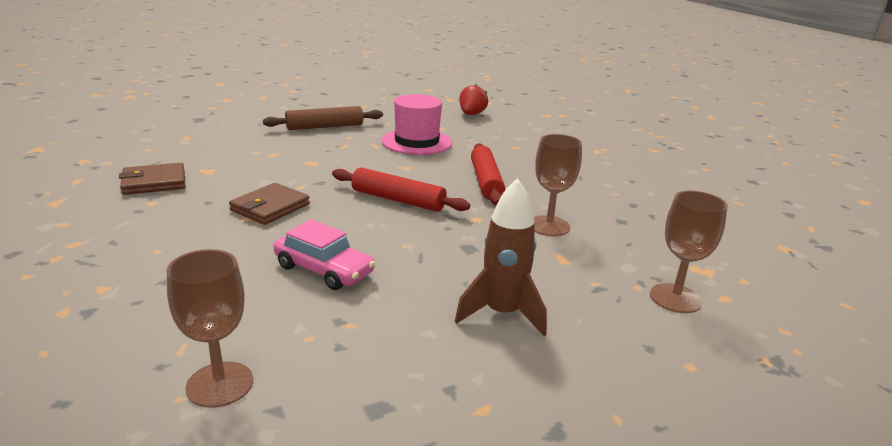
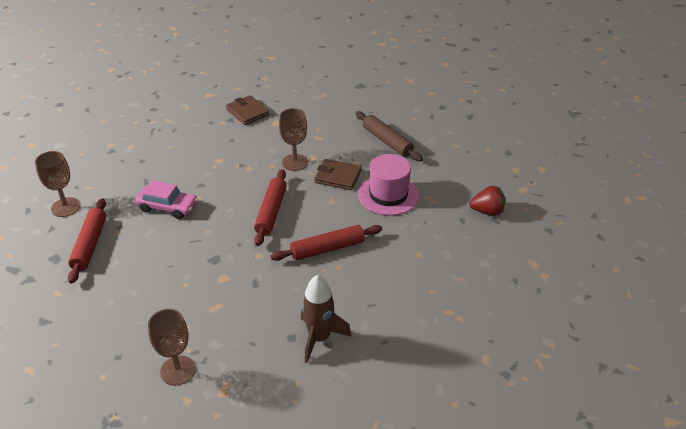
camera: 75 degrees right, 15 degrees up
(270, 207) = (235, 164): brown wallet -> brown wallet (338, 177)
(324, 270) = (168, 207): pink car -> pink car turned 90 degrees counterclockwise
(366, 359) = (90, 245): none -> red rolling pin
(502, 313) = (140, 287): brown rocket -> brown rocket (319, 338)
(549, 226) = (263, 294): brown goblet -> brown goblet (295, 162)

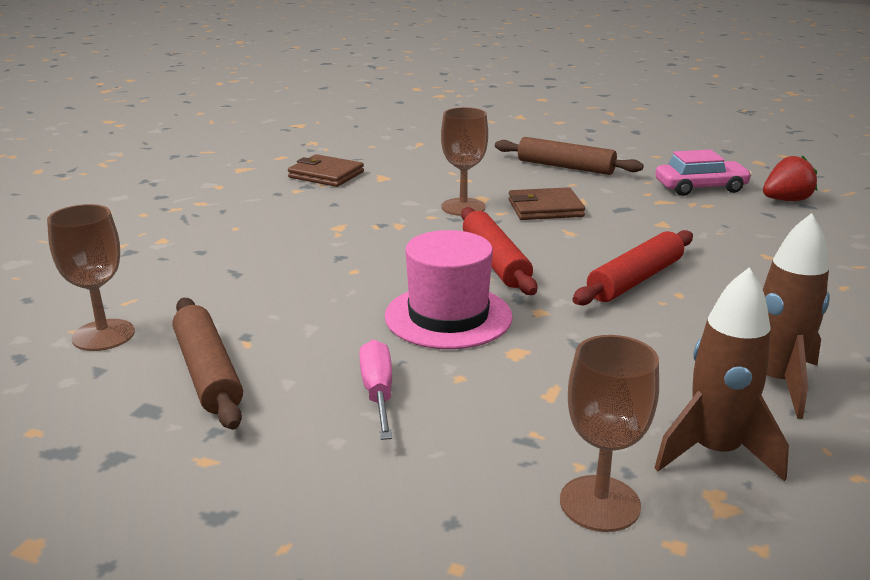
camera: 25 degrees left, 15 degrees down
(90, 245) = (207, 372): red rolling pin -> brown rolling pin
(145, 281) = (378, 393): none -> pink screwdriver
(168, 207) = (311, 293): pink car -> pink car (700, 187)
(249, 365) = (714, 452): none -> brown rocket
(388, 195) = (639, 211): pink hat -> pink hat (448, 316)

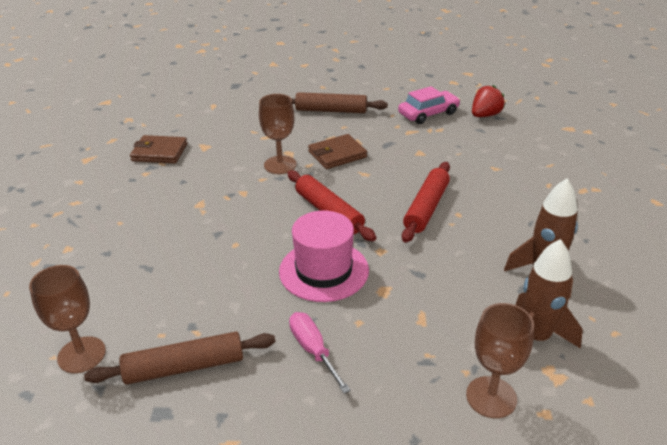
camera: 20 degrees left, 10 degrees up
(207, 372) = (184, 367): brown rolling pin -> brown rolling pin turned 60 degrees counterclockwise

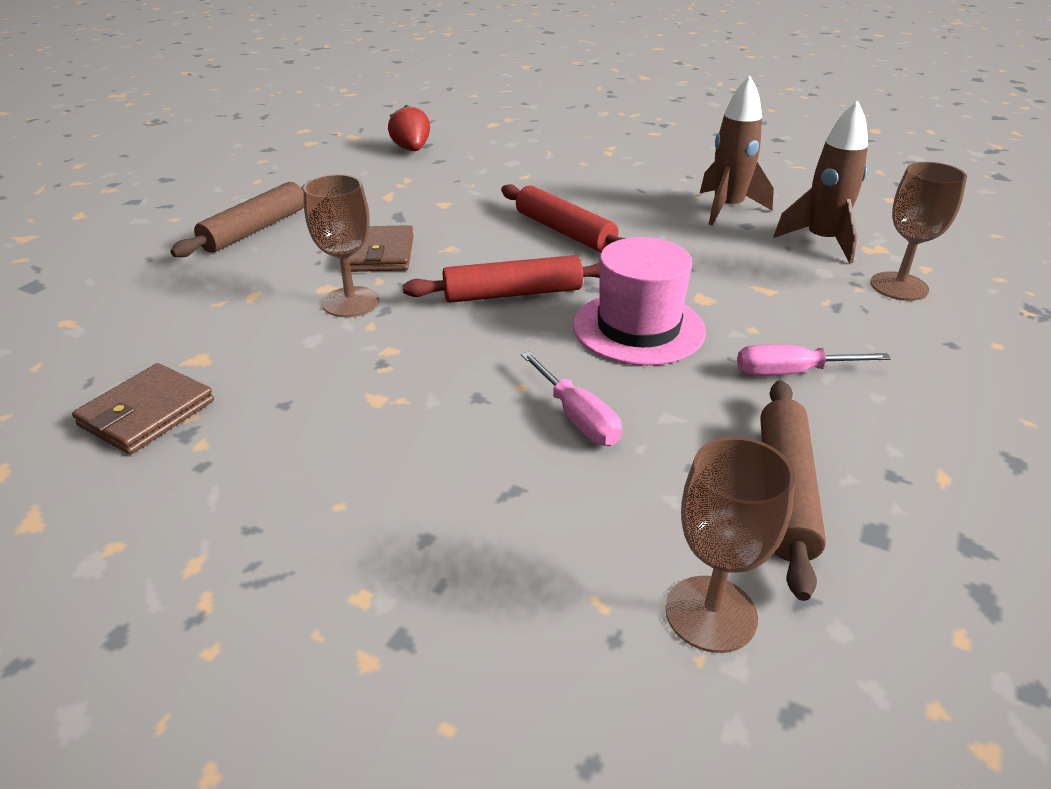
camera: 65 degrees left, 0 degrees up
(216, 271) = (577, 417): none -> pink screwdriver
(428, 114) = (362, 175): pink car -> none

